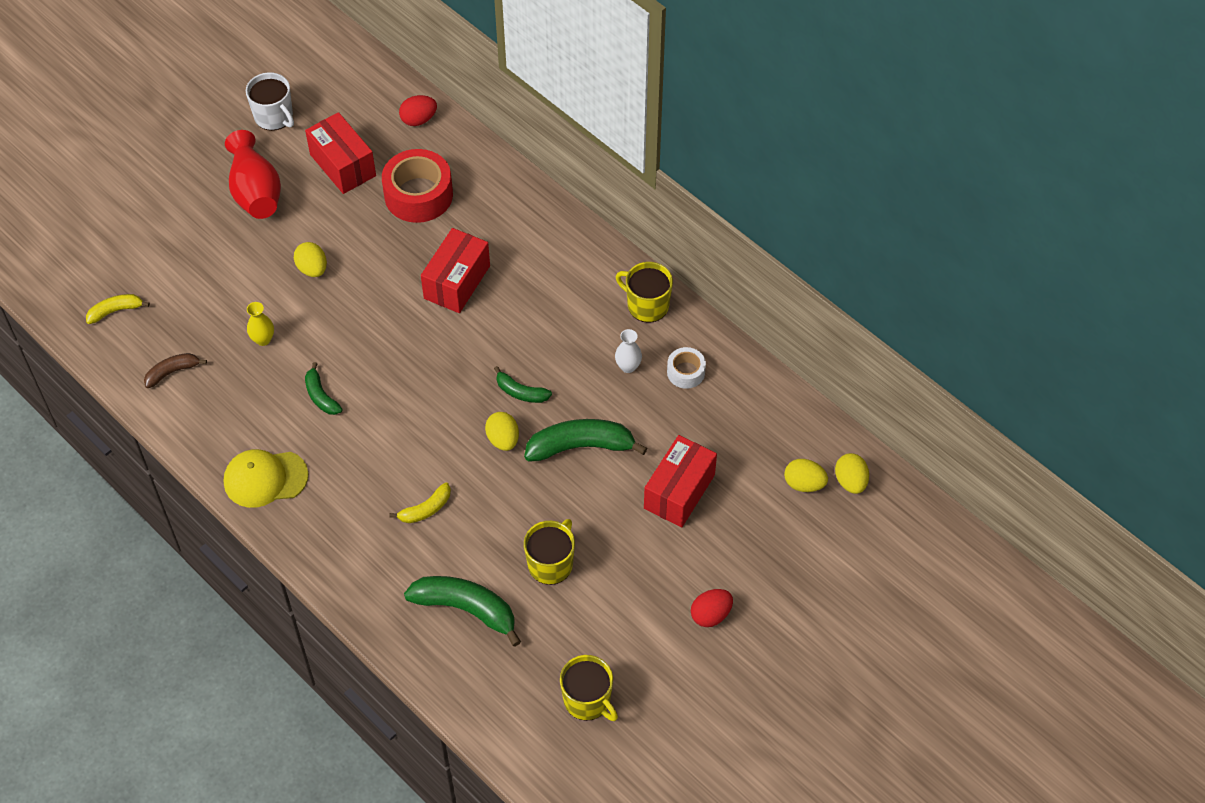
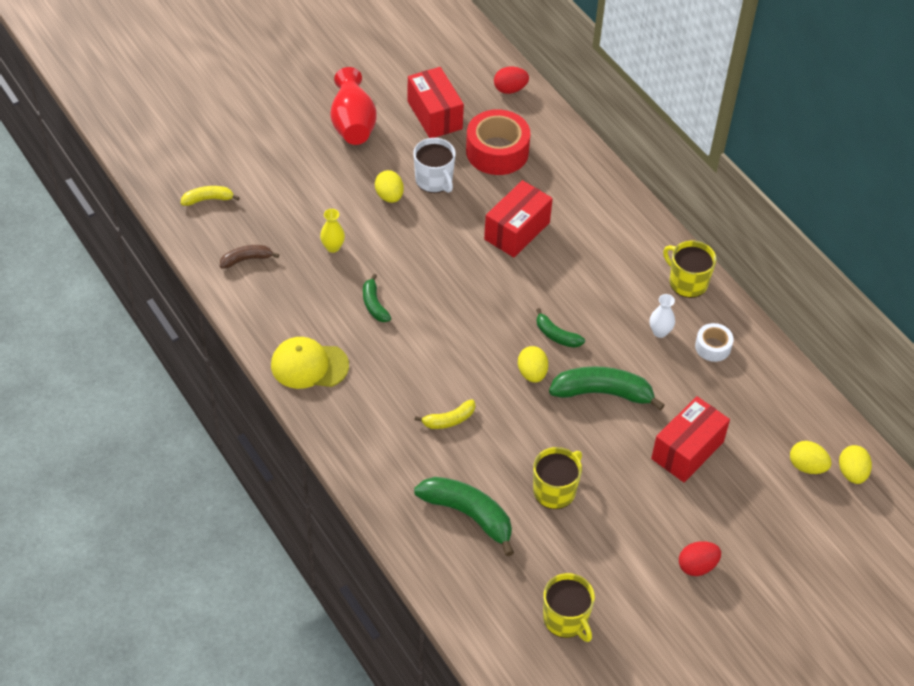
camera: 10 degrees right, 5 degrees down
(274, 116) = (382, 65): white mug -> white mug (434, 180)

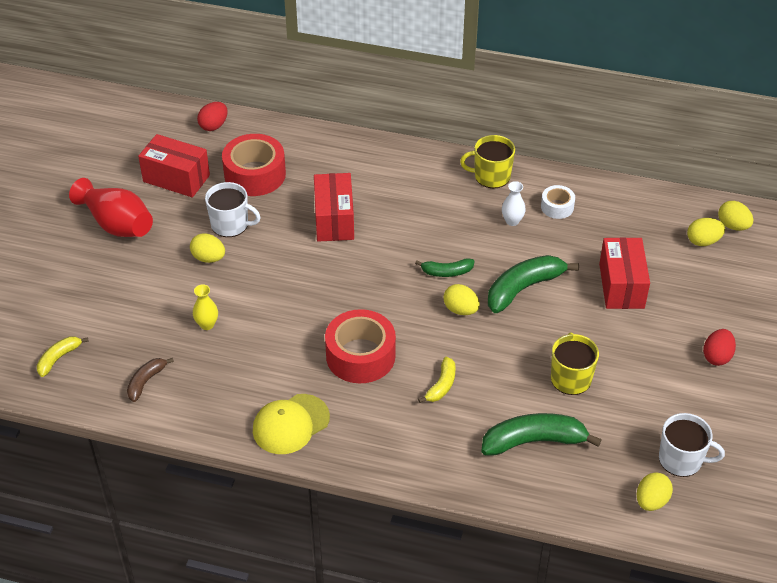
camera: 40 degrees left, 5 degrees down
(374, 304) = (289, 344): green banana -> none
(415, 352) = (360, 356): none -> red tape
(503, 629) = (651, 501): none -> yellow egg
(566, 619) = (681, 459): yellow mug -> white mug

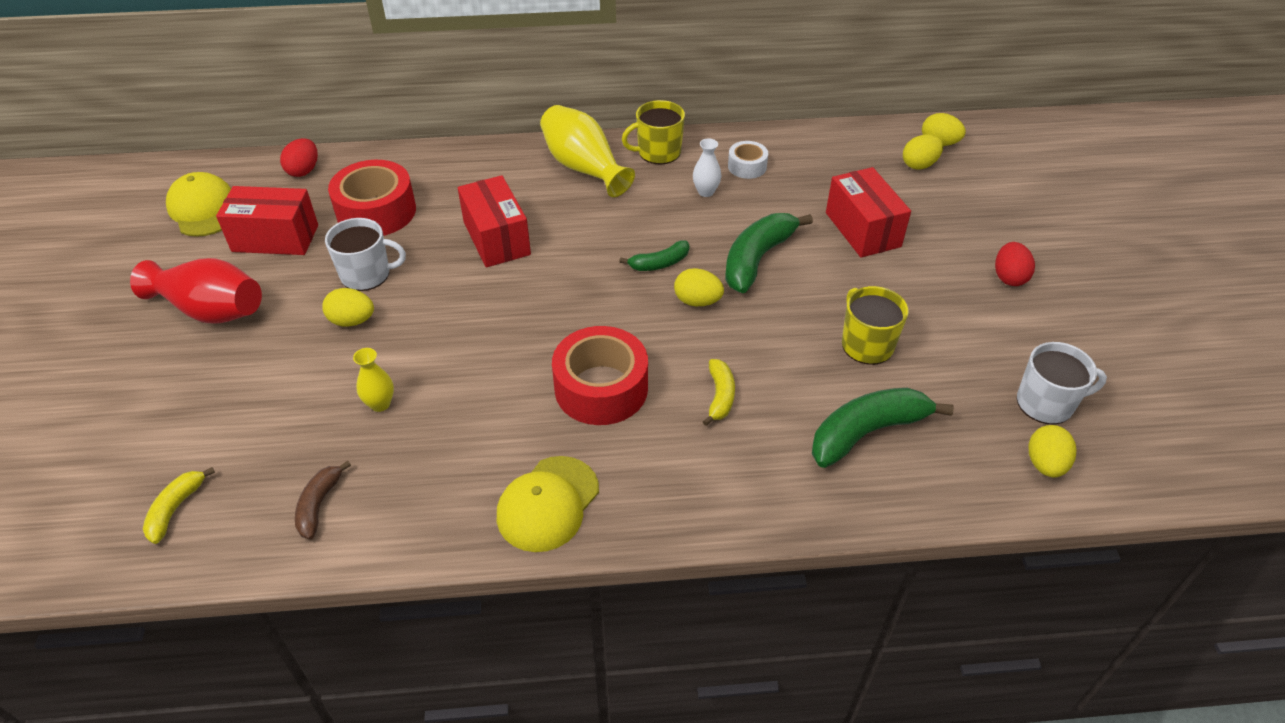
camera: 20 degrees left, 0 degrees up
(133, 141) = (203, 209): none -> yellow cap
(426, 175) = (584, 167): none -> yellow vase

